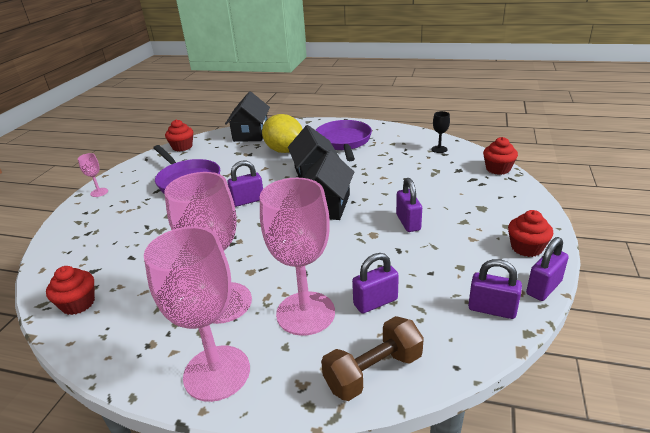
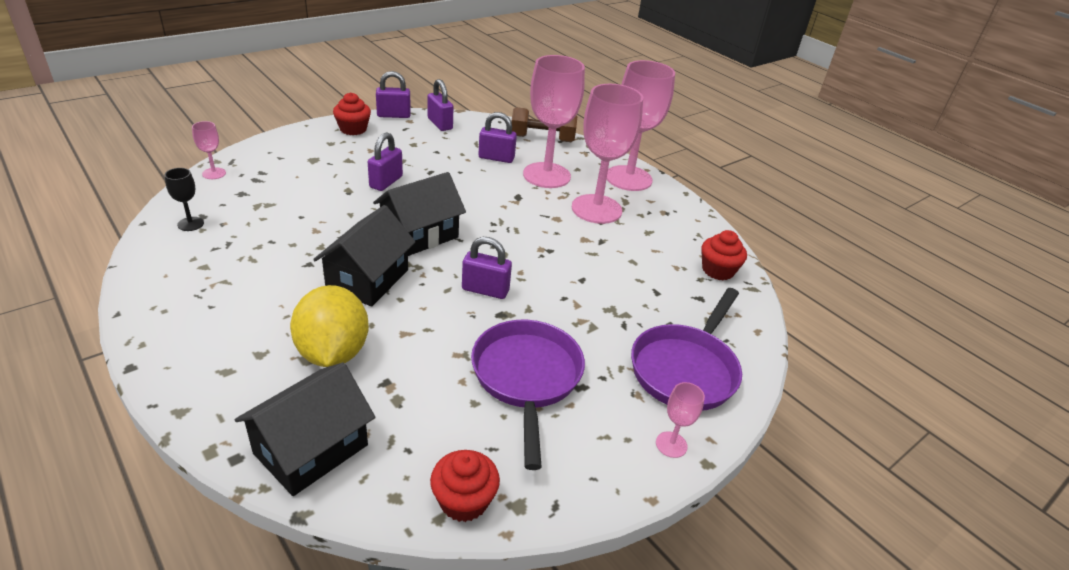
camera: 150 degrees left, 5 degrees up
(343, 142) = (241, 311): purple pan -> purple pan (686, 369)
(498, 169) = (214, 173): red cupcake -> pink goblet

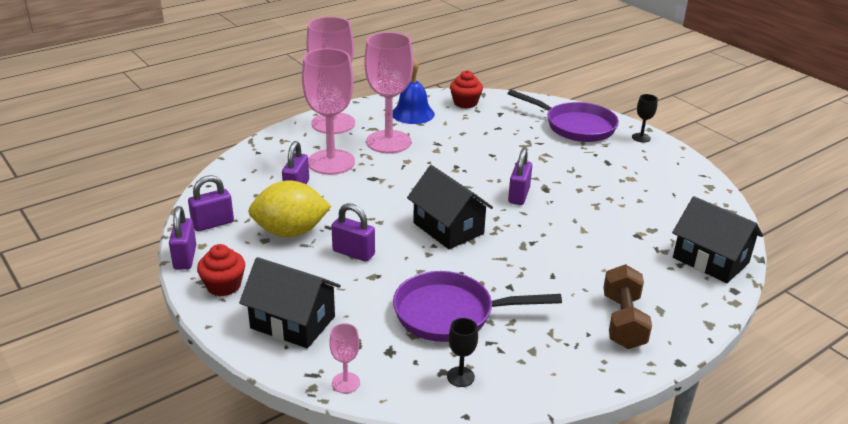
camera: 85 degrees left, 5 degrees down
(333, 352) = (618, 261): yellow lemon -> yellow lemon (290, 232)
(368, 279) = (523, 252): black house -> black house (293, 322)
(464, 501) = (716, 203): red cupcake -> none
(526, 378) = (608, 180): purple pan -> purple pan (451, 314)
(542, 139) = (253, 161): brown dumbbell -> brown dumbbell (623, 321)
(670, 228) = (413, 114): none -> blue bell
(671, 444) = (641, 137): pink goblet -> black goblet

